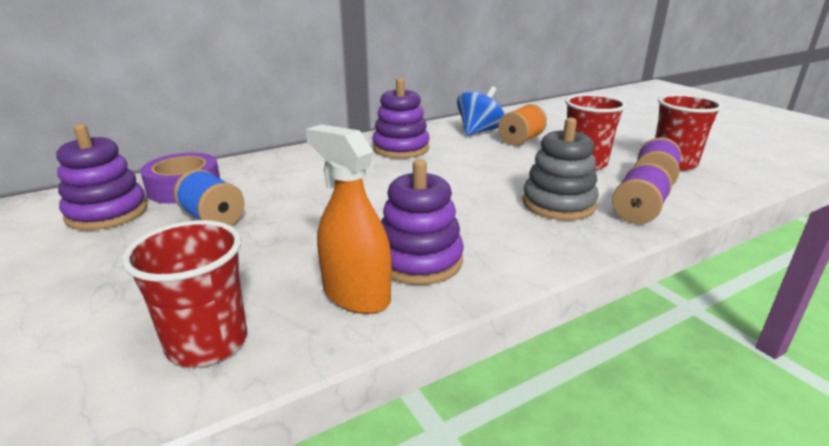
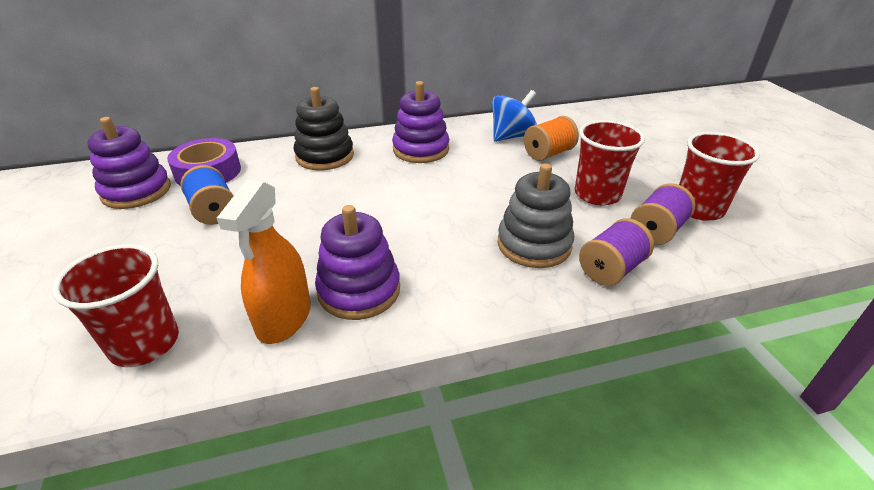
camera: 15 degrees right, 10 degrees up
(307, 162) = (325, 156): none -> black stacking toy
(356, 295) = (284, 318): orange spray bottle -> orange spray bottle turned 135 degrees counterclockwise

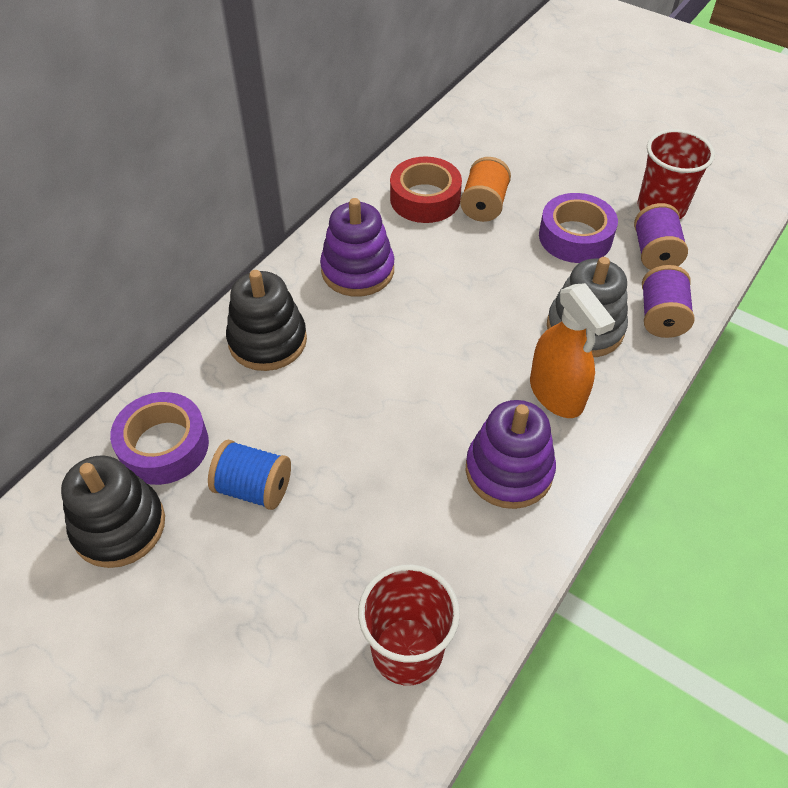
camera: 40 degrees left, 15 degrees up
(136, 191) = (119, 526): purple stacking toy -> black stacking toy
(284, 318) = (486, 540): orange spray bottle -> orange spray bottle (556, 394)
(512, 136) = (425, 199): blue spinning top -> red tape
(597, 194) = (575, 237): red cup -> purple tape

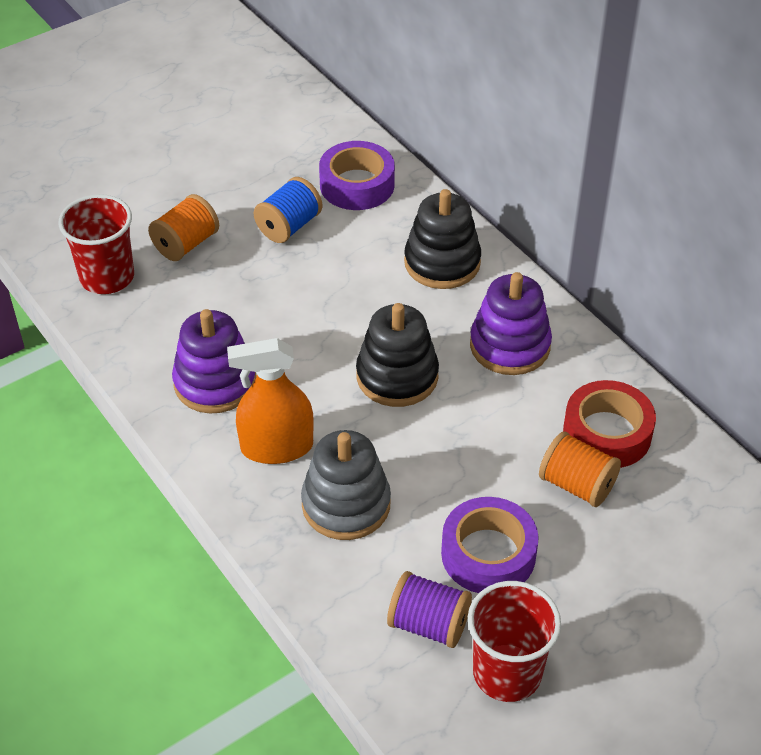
camera: 110 degrees right, 5 degrees down
(119, 526) = (296, 154): black stacking toy -> black stacking toy (397, 376)
(318, 584) = (186, 244): none -> orange spool
(661, 317) = (329, 581): purple spool -> none

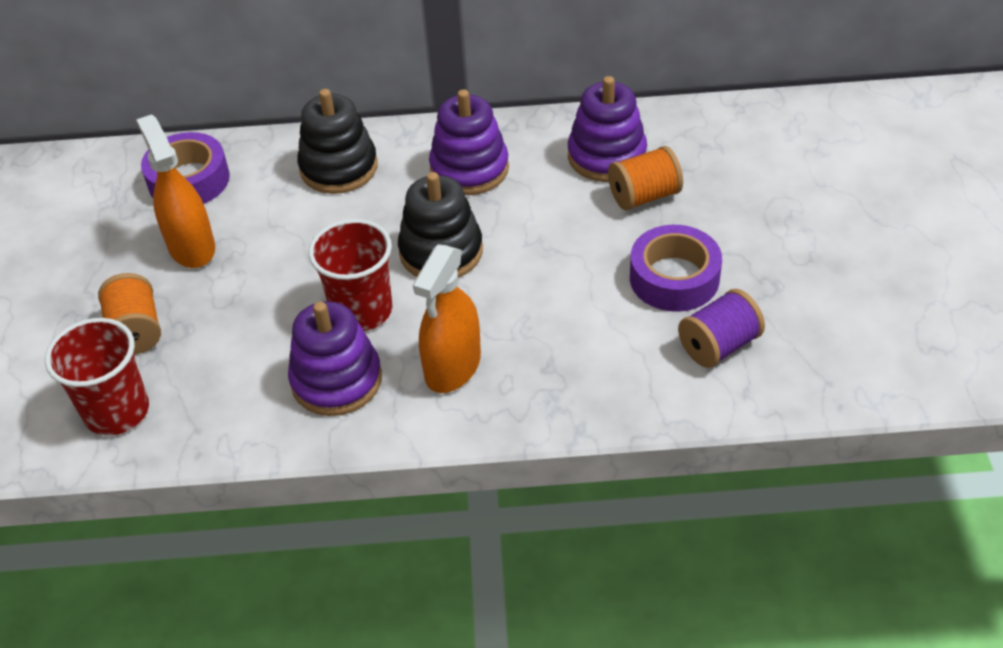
camera: 55 degrees left, 0 degrees up
(289, 226) = (191, 247): blue spool -> orange spray bottle
(346, 504) = (555, 346): grey stacking toy -> none
(507, 673) = (796, 318): red cup -> red cup (362, 310)
(607, 433) = (606, 156): red tape -> purple stacking toy

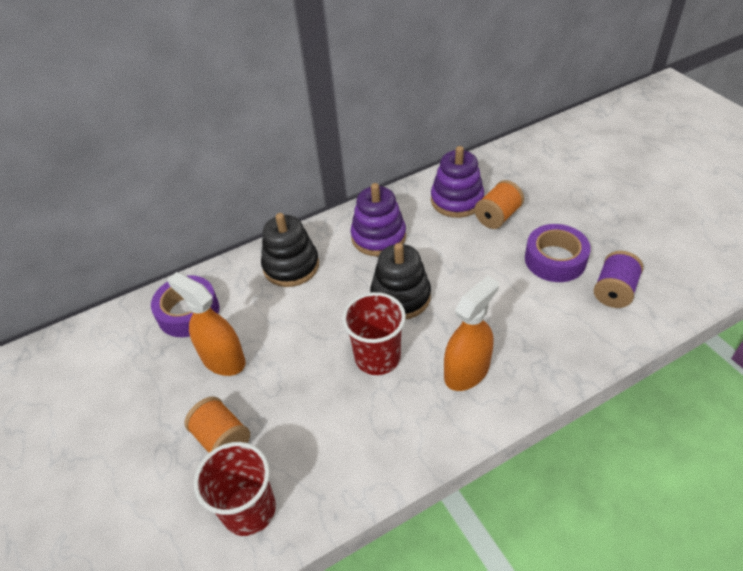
camera: 25 degrees left, 0 degrees up
(336, 380) = (396, 414): purple stacking toy -> none
(453, 367) = (467, 371): orange spray bottle -> orange spray bottle turned 135 degrees counterclockwise

